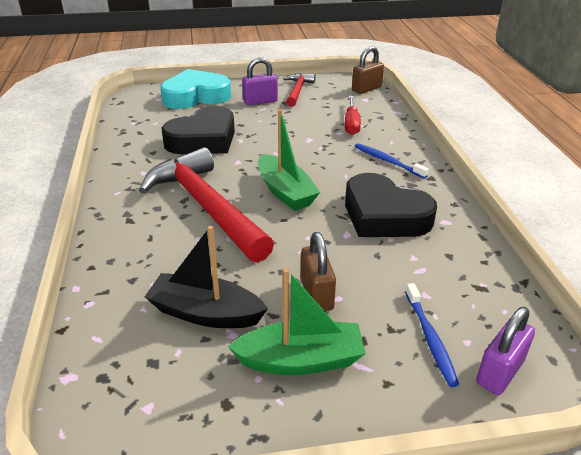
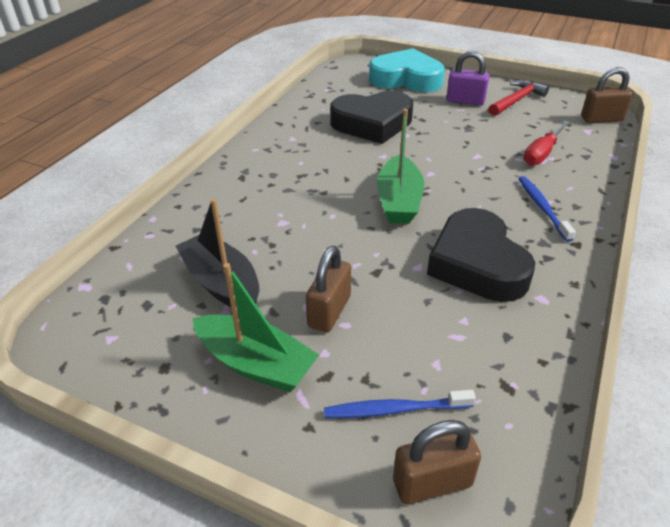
camera: 35 degrees right, 5 degrees up
(206, 207) = (313, 189): red hammer -> none
(430, 339) = (394, 409): blue toothbrush -> blue toothbrush turned 60 degrees clockwise
(500, 372) = (432, 483): purple padlock -> brown padlock

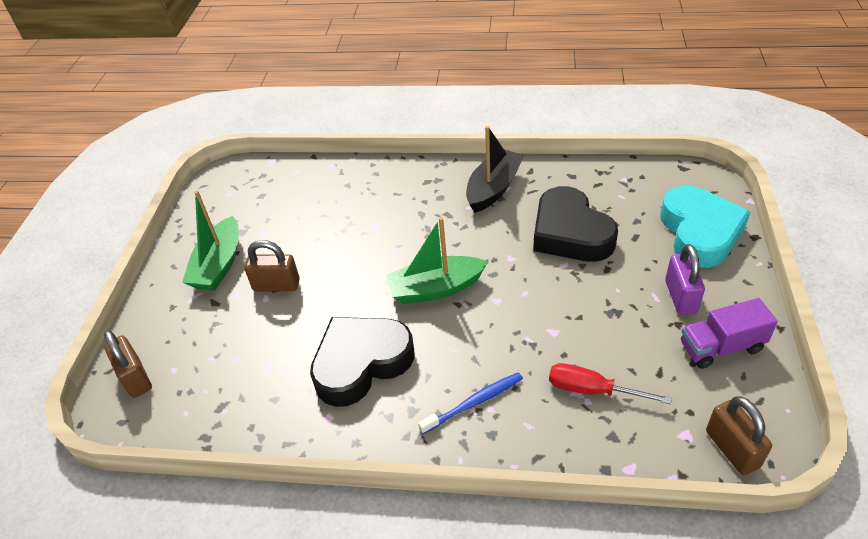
camera: 75 degrees right, 5 degrees up
(222, 283) = (291, 221): black boat -> black boat (493, 188)
(394, 409) = (190, 345): blue toothbrush -> none
(516, 100) = (721, 347): red hammer -> purple truck

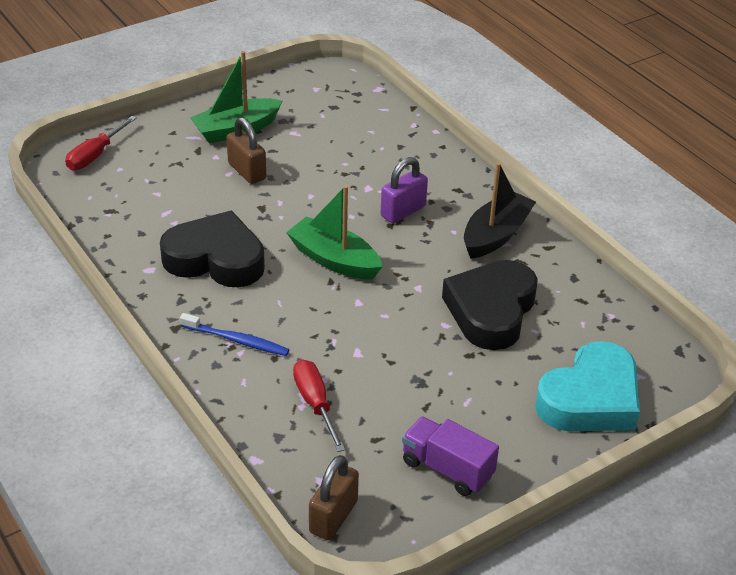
camera: 45 degrees right, 5 degrees down
(135, 378) = (95, 155): brown padlock -> red screwdriver
(493, 188) = (496, 235): black boat -> black boat turned 45 degrees counterclockwise
(680, 296) = (484, 418): purple padlock -> purple padlock (403, 211)

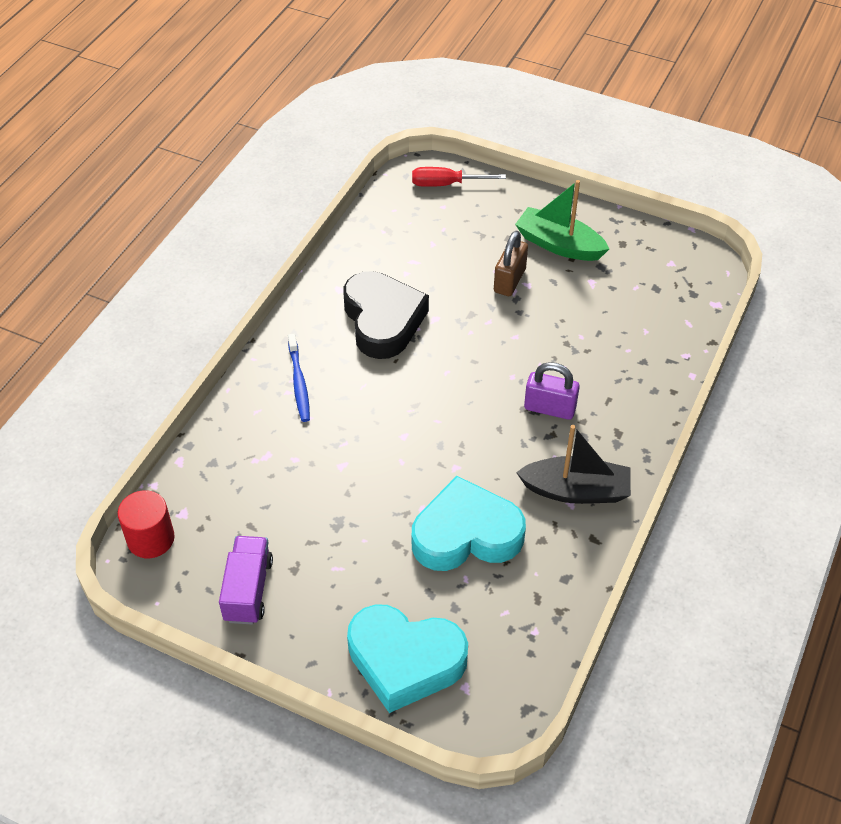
camera: 60 degrees right, 10 degrees up
(315, 404) = (263, 467): red screwdriver -> none
(333, 517) = (150, 539): brown padlock -> red cylinder
(334, 260) = (444, 394): green boat -> none
(491, 311) = (466, 534): black heart -> turquoise heart

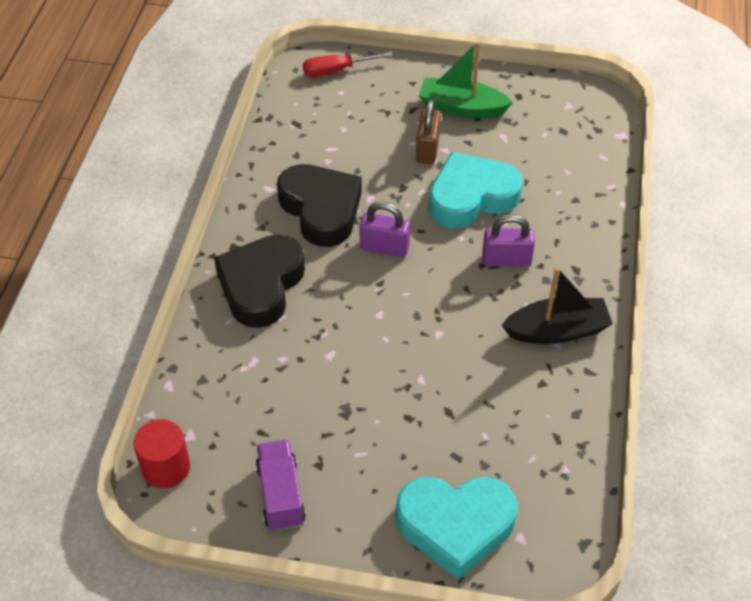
camera: 15 degrees left, 0 degrees up
(299, 383) = (261, 285): blue toothbrush -> black heart
(431, 371) = (384, 247): none -> purple padlock
(466, 534) = (470, 393): turquoise heart -> turquoise heart (471, 197)

